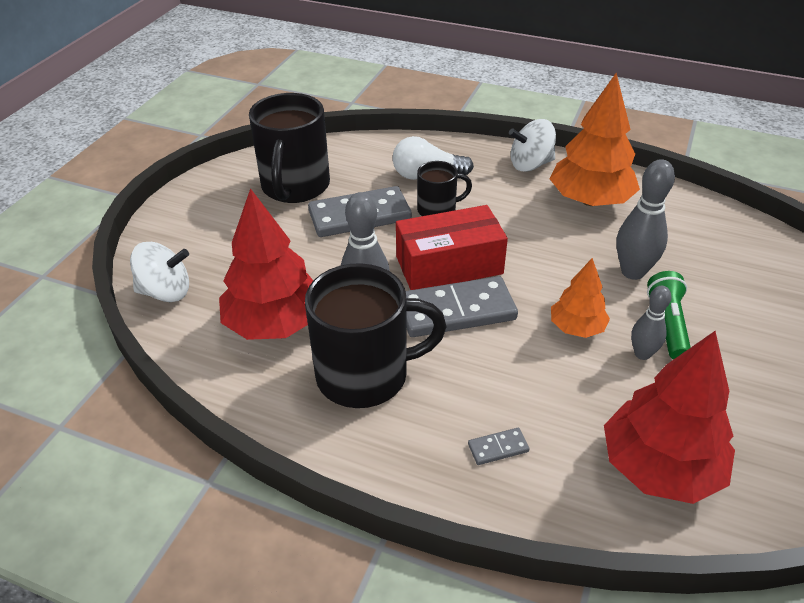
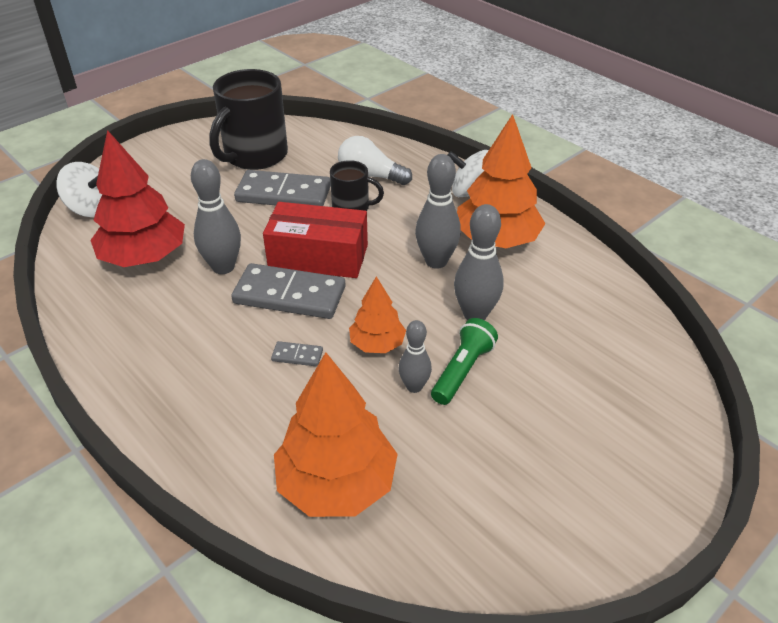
camera: 25 degrees right, 0 degrees up
(365, 375) = (174, 319): black mug -> none
(498, 448) = (221, 414): grey domino -> grey domino (297, 355)
(557, 235) = (436, 261): none -> grey bowling pin
(659, 467) = (336, 484): red tree -> orange tree

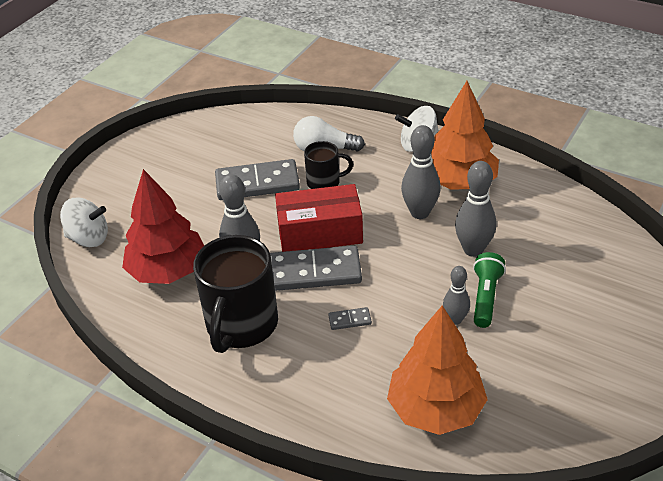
camera: 15 degrees left, 0 degrees up
(254, 156) = (209, 153): black mug -> black mug (241, 325)
(377, 344) = (408, 294): orange tree -> none

